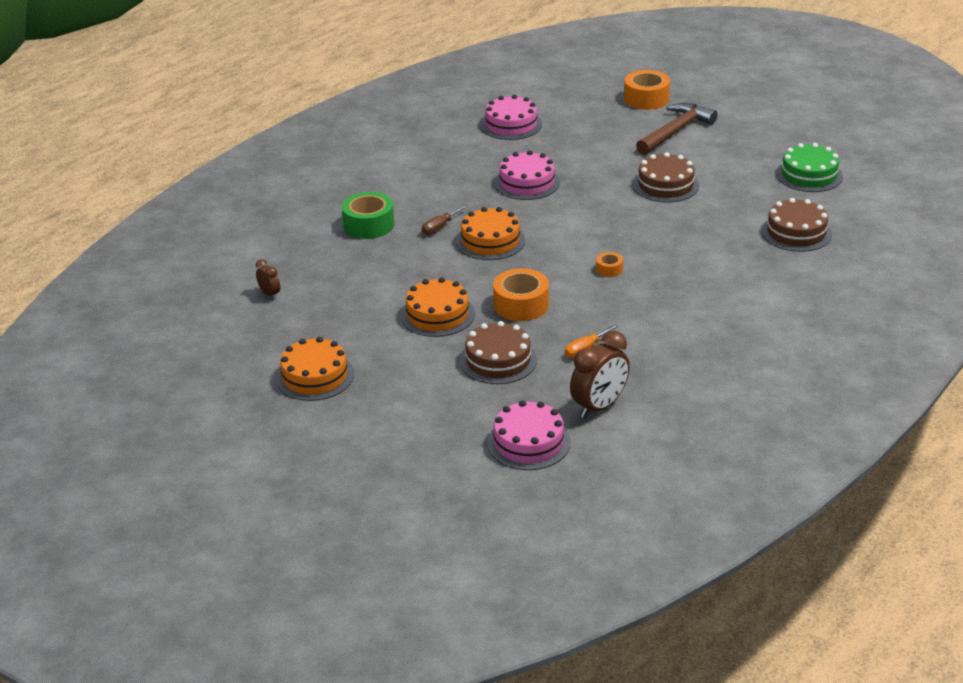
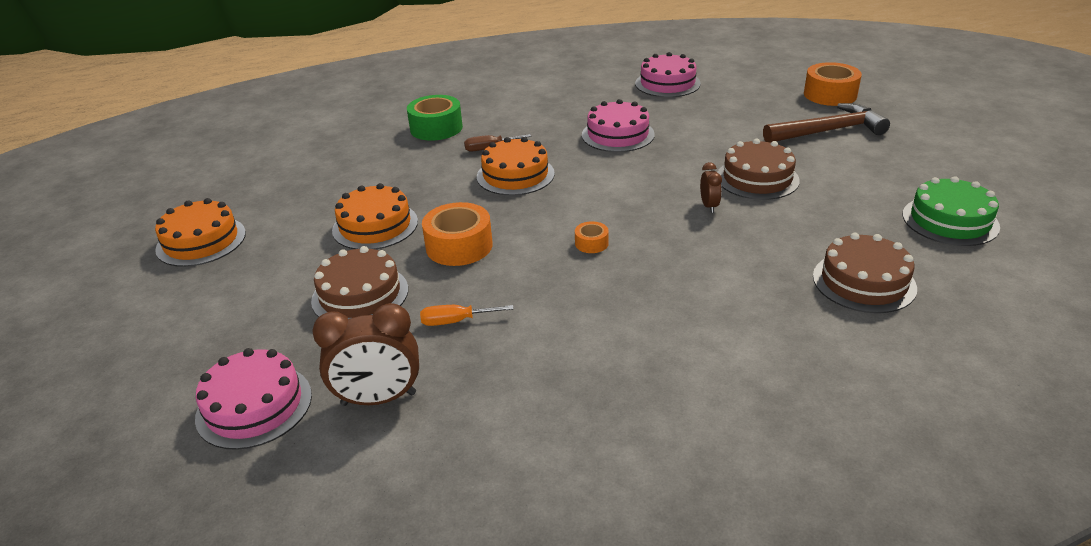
camera: 35 degrees right, 0 degrees up
(270, 294) = (282, 157): brown clock -> brown clock (709, 206)

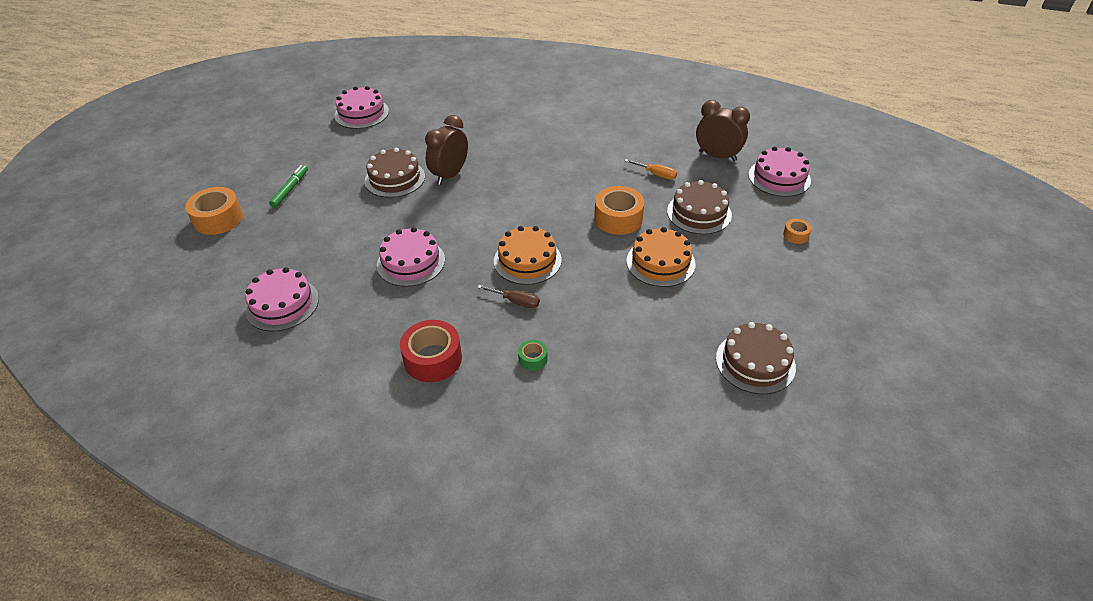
camera: 145 degrees left, 10 degrees up
(201, 241) = (796, 312): orange cake -> none
(436, 128) = (533, 359): green tape -> green tape, size x0.50
(512, 103) = (433, 359): none -> red tape
(591, 243) = (543, 184): orange tape -> orange tape (796, 235)
(709, 206) = (450, 175): brown clock -> brown clock, size x1.96
(828, 131) = (290, 189): brown hammer -> green marker
(864, 282) = (452, 109): brown cake -> brown cake (755, 362)
(950, 220) = (361, 113): green cake -> pink cake

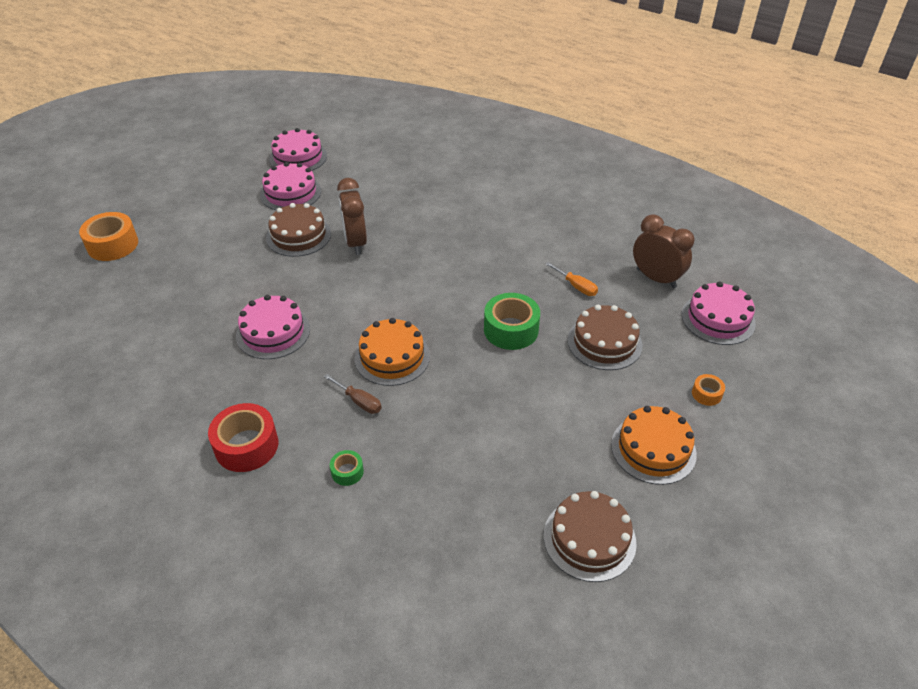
camera: 15 degrees right, 0 degrees up
(282, 304) = (130, 350): pink cake -> pink cake (290, 193)
(290, 189) = (193, 227): green marker -> none
(450, 175) = (355, 243): brown clock -> brown clock turned 60 degrees counterclockwise
(618, 218) = (511, 330): orange tape -> green tape
(660, 262) = (535, 392): orange cake -> orange cake (653, 449)

